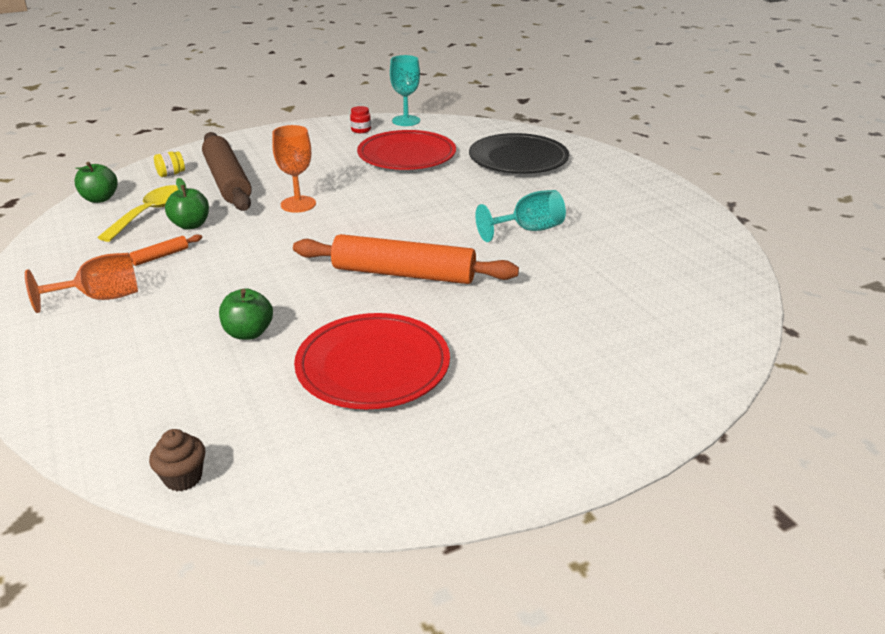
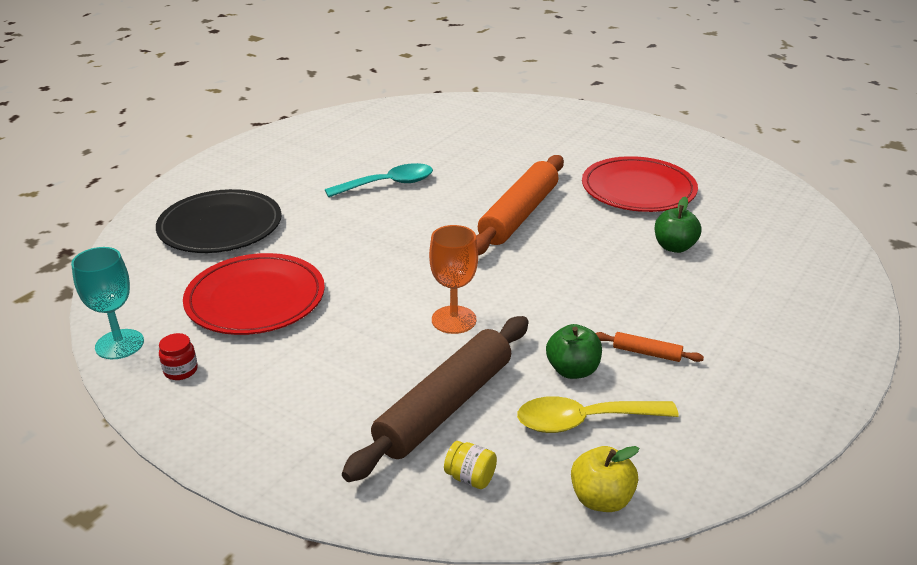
camera: 120 degrees left, 0 degrees up
(100, 199) = (601, 499): green apple -> yellow apple
(101, 298) = (742, 345): orange goblet -> none
(183, 478) = (803, 209): brown cupcake -> none
(403, 273) = (518, 215): orange rolling pin -> orange rolling pin turned 45 degrees clockwise
(528, 230) = (388, 184): turquoise goblet -> turquoise spoon

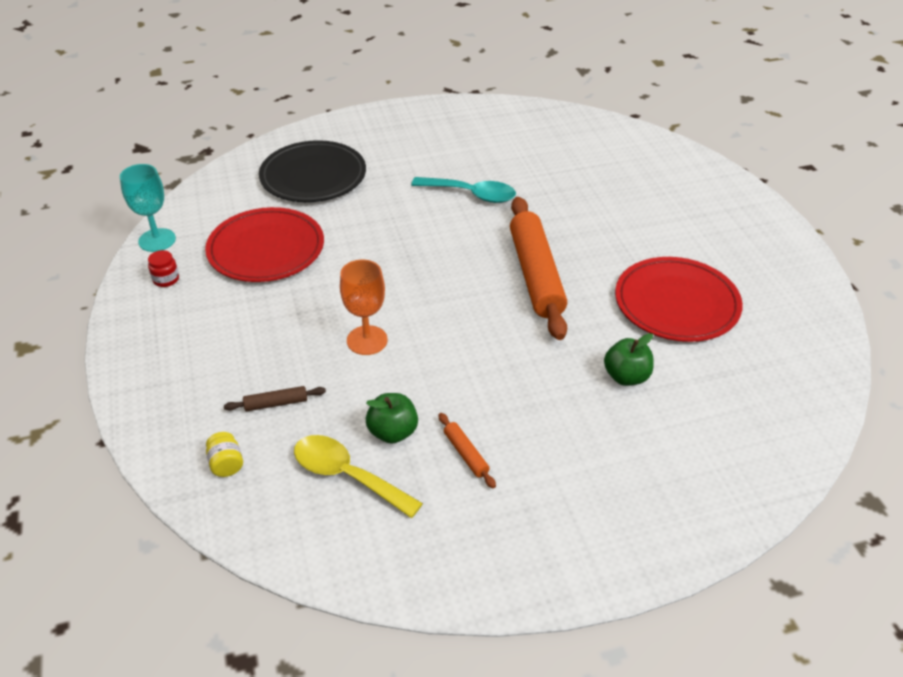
camera: 40 degrees right, 10 degrees up
(444, 406) = (276, 403): brown rolling pin -> brown rolling pin, size x0.41
(518, 215) = (535, 275): orange rolling pin -> orange rolling pin turned 75 degrees counterclockwise
(601, 499) = (281, 537): yellow apple -> none

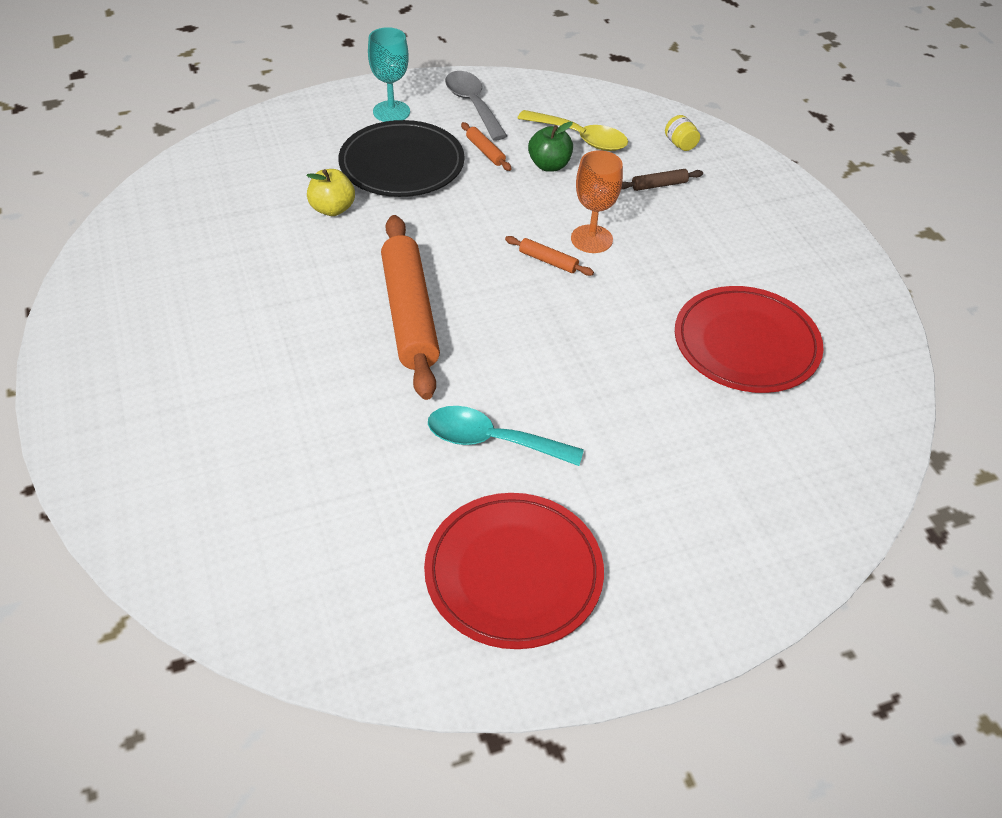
camera: 175 degrees right, 5 degrees up
(157, 240) = (889, 354): turquoise goblet -> turquoise goblet (391, 112)
(166, 279) = (840, 302): red jar -> none
(313, 176) = (737, 473): black plate -> black plate (402, 164)
(413, 319) = (548, 261): none -> orange rolling pin
(479, 538) = (473, 105): none -> grey spoon
(626, 377) = (332, 209): green apple -> yellow apple
(676, 303) = (253, 282): red plate -> red plate (513, 573)

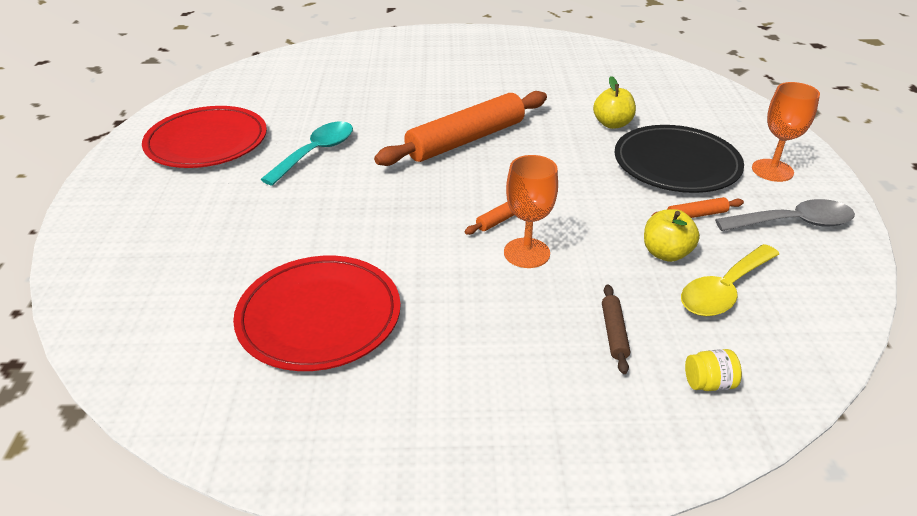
camera: 110 degrees right, 10 degrees down
(391, 112) = (772, 170): turquoise goblet -> orange goblet
(410, 314) = (466, 140): orange rolling pin -> orange rolling pin turned 45 degrees counterclockwise
(549, 165) = (666, 253): green apple -> yellow apple

